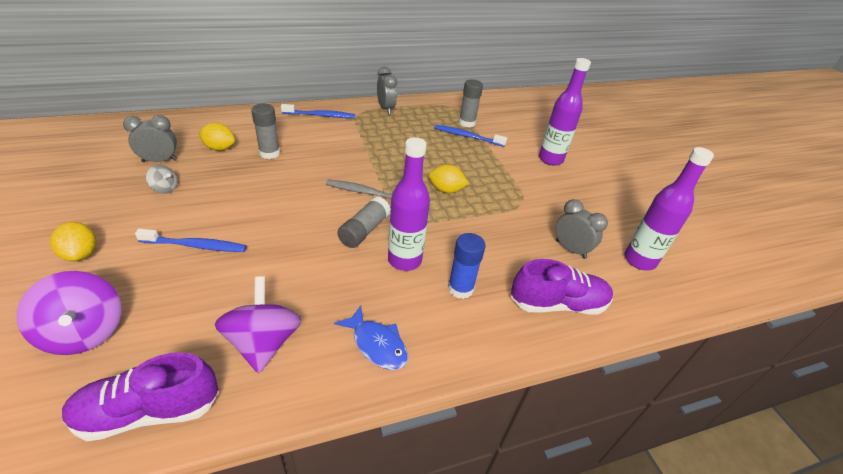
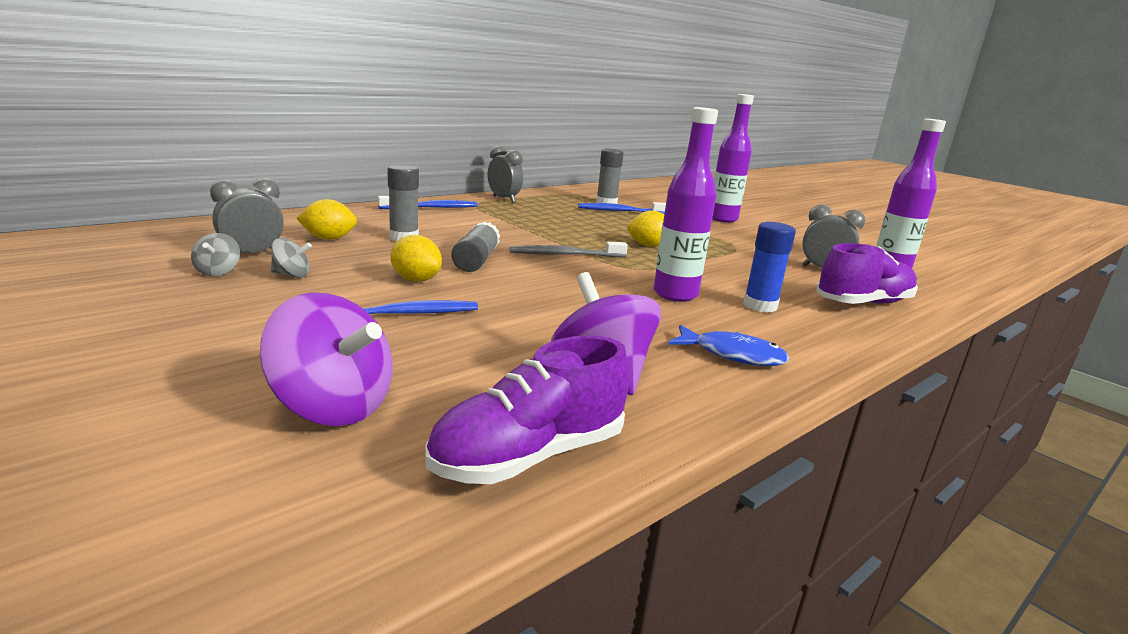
camera: 20 degrees left, 20 degrees down
(81, 254) = (231, 341): yellow lemon -> yellow lemon (416, 280)
(126, 178) = (218, 272): none -> grey spinning top
(364, 230) = (601, 280): grey glue stick -> grey glue stick (476, 260)

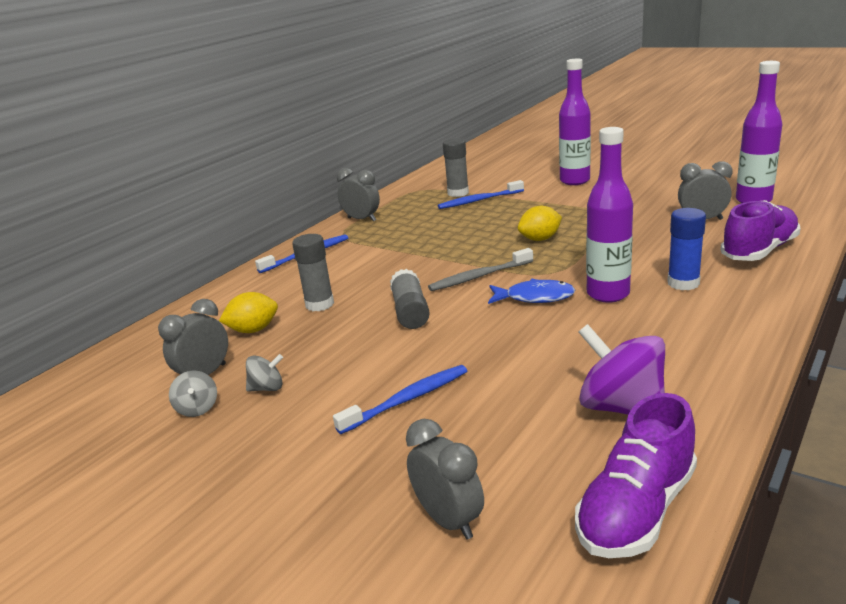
camera: 10 degrees left, 5 degrees up
(332, 406) = (449, 520): purple spinning top -> grey clock
(416, 280) = (380, 354): yellow lemon -> none
(732, 355) = (702, 348): blue fish -> blue fish (535, 297)

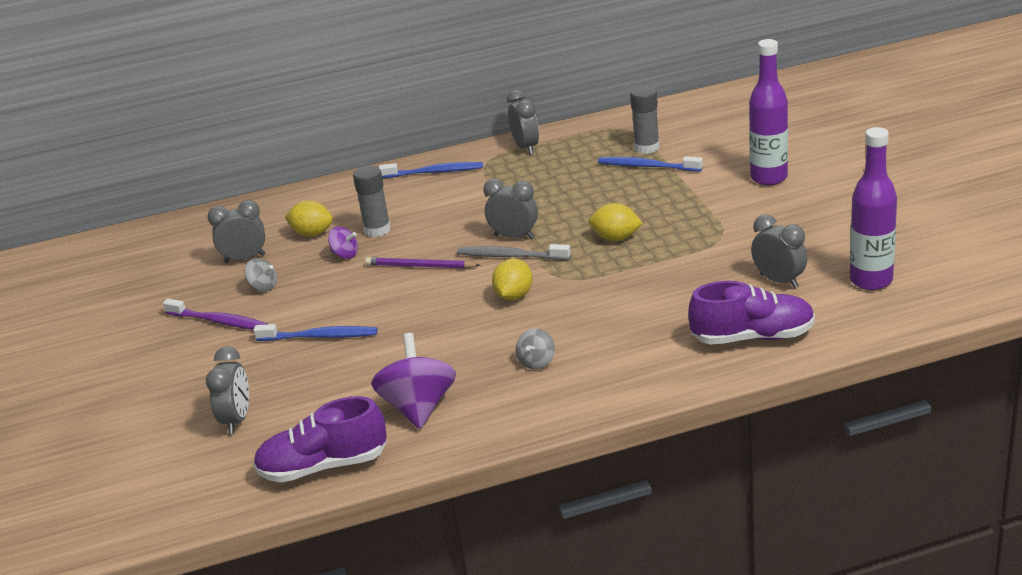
camera: 40 degrees right, 5 degrees up
(197, 408) = (214, 282): grey spinning top -> grey spinning top (537, 362)
(260, 438) = (219, 321): none -> purple toothbrush
(317, 331) = (345, 254): none -> purple spinning top
(410, 311) = (420, 266): grey glue stick -> purple pencil
(457, 265) = (514, 237): none -> grey clock
(535, 297) = (514, 296): blue fish -> yellow lemon
(608, 294) = (565, 319): purple bottle -> none
(683, 283) = (634, 337): blue glue stick -> none

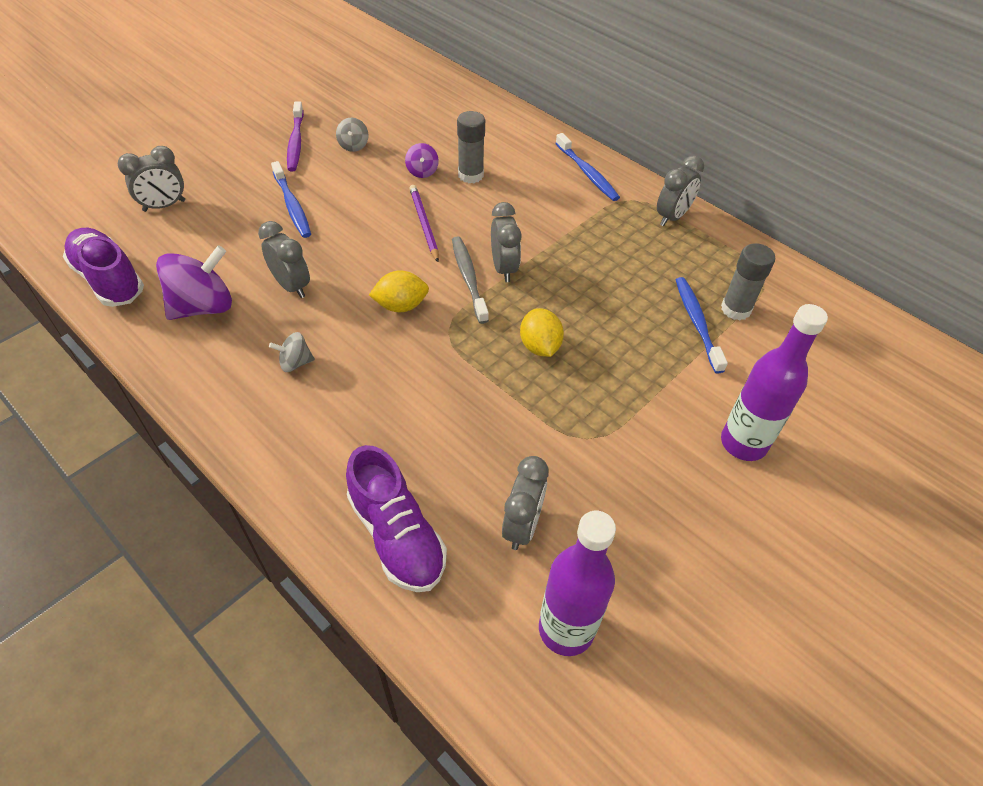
camera: 55 degrees right, 20 degrees up
(244, 258) = (391, 119): grey clock -> grey clock (292, 286)
(312, 233) = (446, 140): yellow lemon -> none

